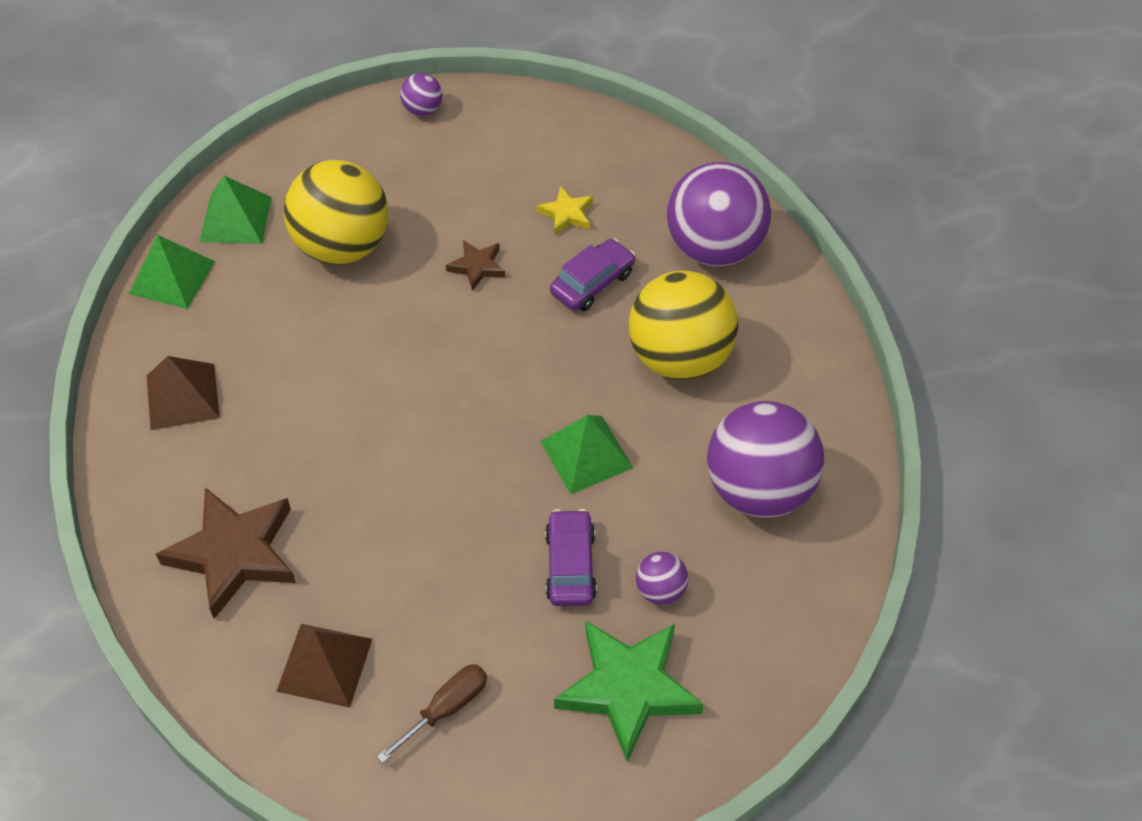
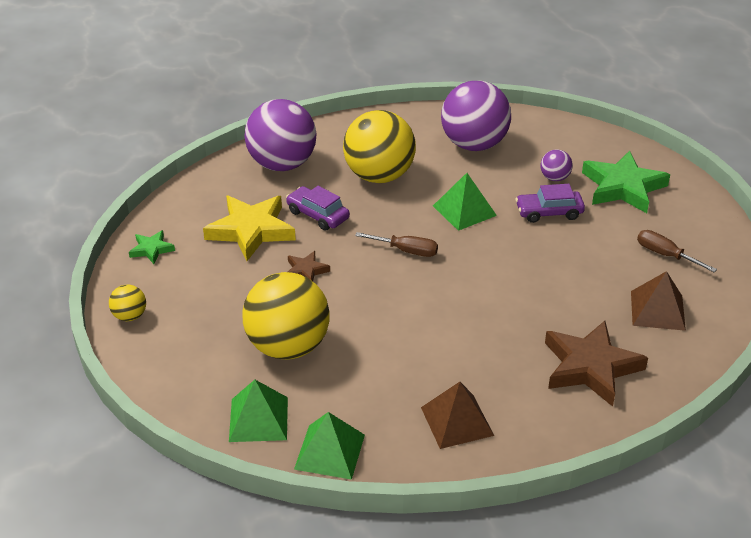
camera: 95 degrees left, 15 degrees down
(423, 109) = (130, 316): purple ball -> yellow ball
(502, 375) = (406, 251): none -> brown screwdriver
(540, 122) = (151, 249): none -> green star
(566, 214) = (251, 230): yellow star -> yellow star, size x2.05

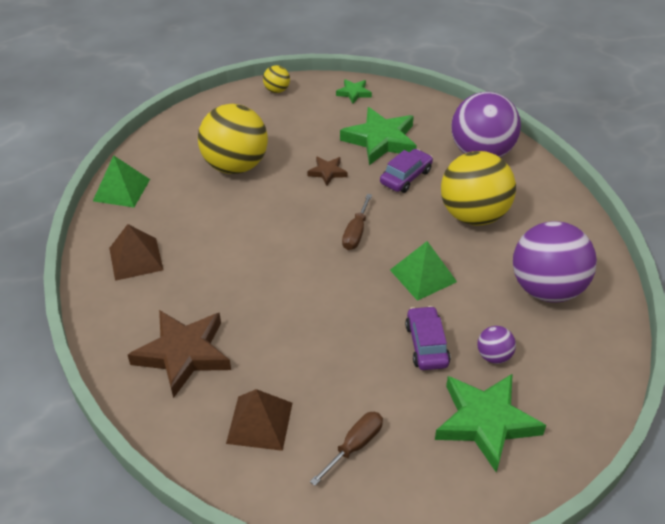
camera: 90 degrees right, 5 degrees up
(251, 230) = (381, 140): yellow star -> green star
(258, 419) = (161, 155): green pyramid -> none

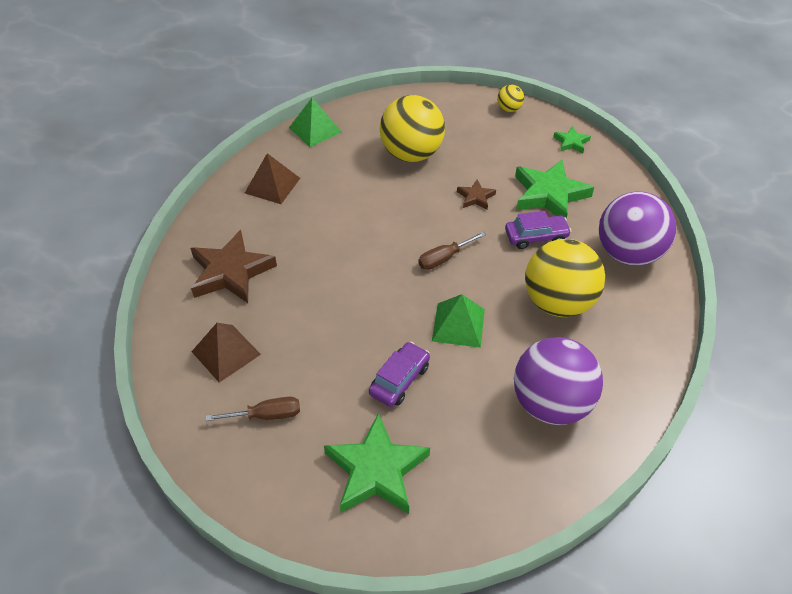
camera: 40 degrees right, 5 degrees up
(493, 356) = (441, 425): purple ball -> none

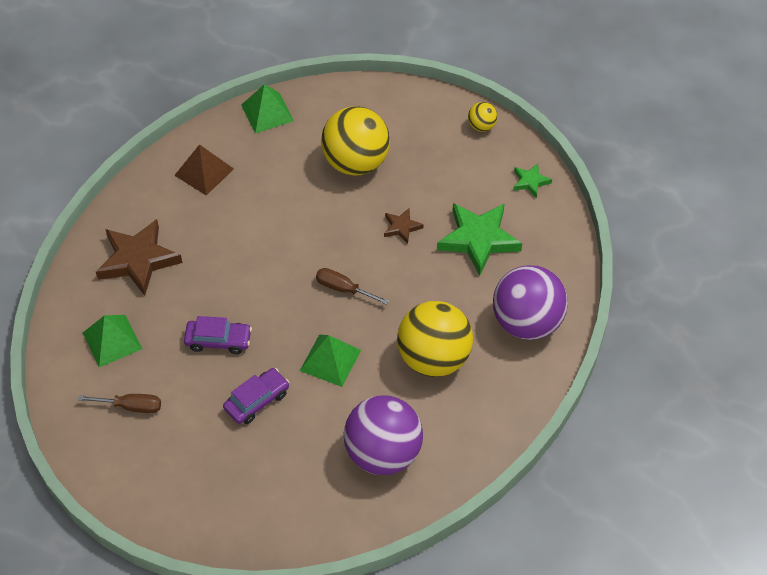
camera: 15 degrees right, 5 degrees up
(226, 353) = (112, 340): brown pyramid -> green pyramid
(376, 470) = (209, 476): green star -> none
(444, 258) = (343, 289): brown screwdriver -> brown screwdriver turned 45 degrees clockwise
(536, 236) = (443, 284): purple car -> purple car (218, 340)

